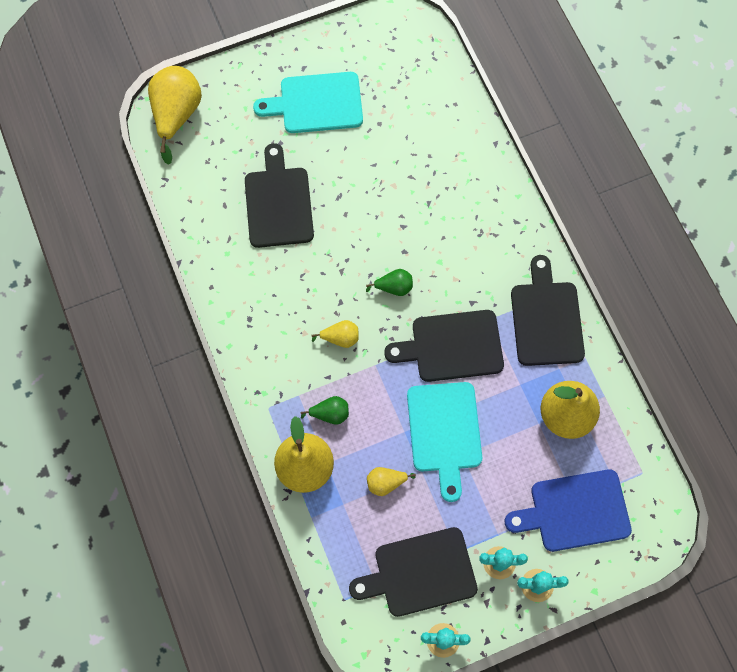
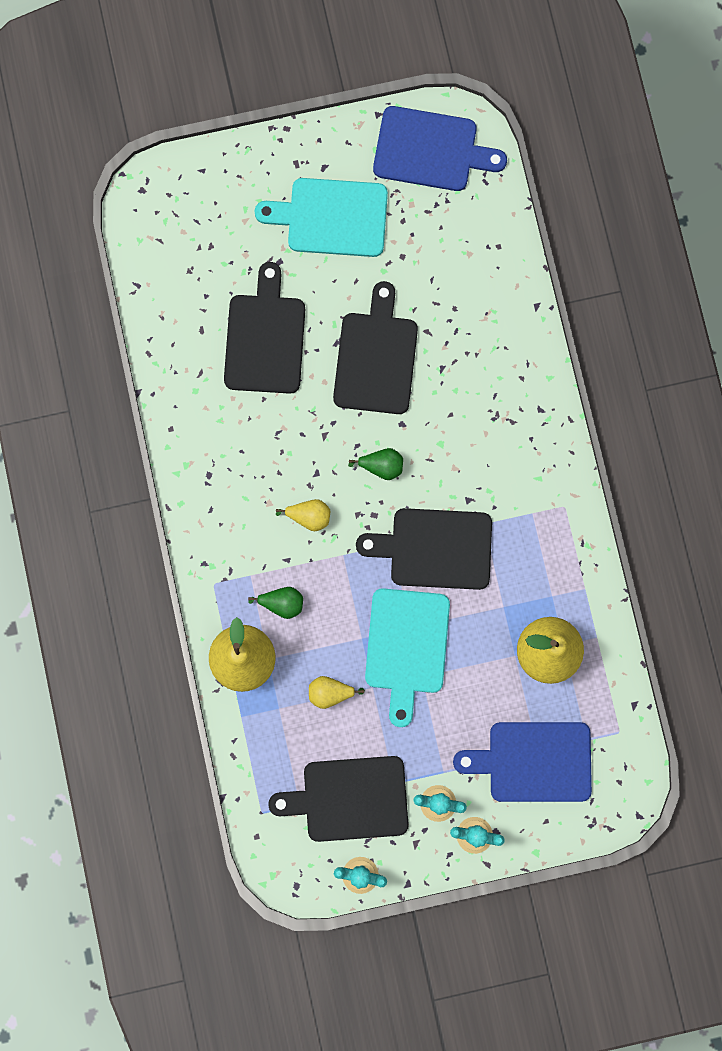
camera: 10 degrees right, 10 degrees up
(177, 115) = (162, 205): yellow pear -> none
(386, 42) = (430, 150): none -> blue cutting board
(546, 319) = (550, 534): black cutting board -> black cutting board (376, 357)

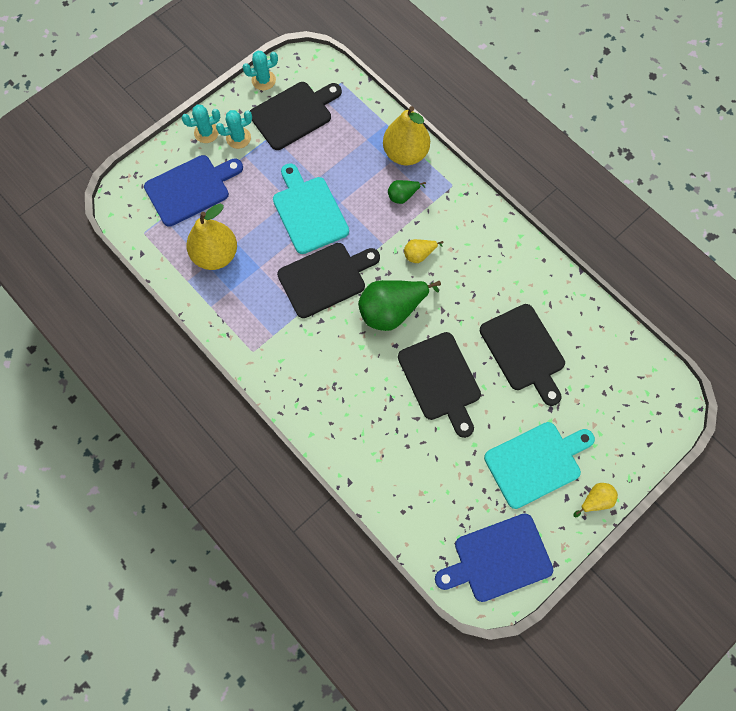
camera: 150 degrees right, 10 degrees down
(330, 693) = (341, 163): yellow pear -> yellow pear (595, 500)
(381, 466) = (392, 310): green pear -> green pear, size x2.03

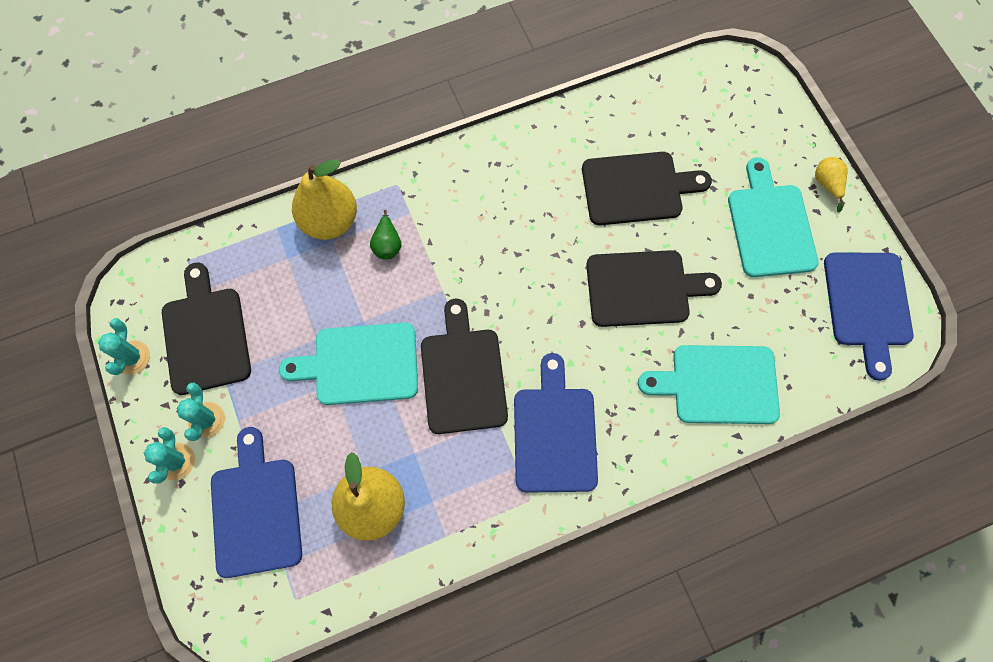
camera: 70 degrees left, 0 degrees up
(305, 352) = (554, 433): none -> blue cutting board
(384, 457) = (718, 384): none -> turquoise cutting board
(392, 310) = (536, 311): green pear -> none
(419, 254) = (474, 254): yellow pear -> none

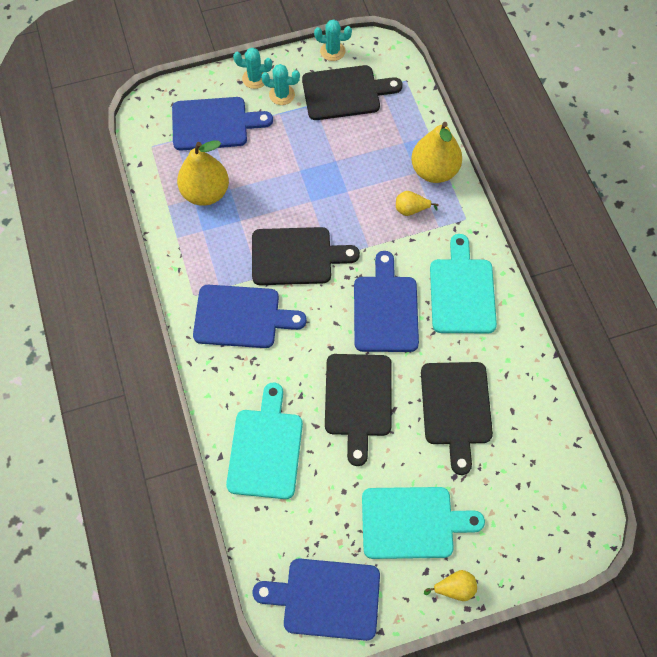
camera: 95 degrees right, 5 degrees down
(360, 364) = (312, 188): turquoise cutting board -> turquoise cutting board (462, 291)
(387, 244) = (411, 209): green pear -> yellow pear
(526, 266) = (385, 309): none -> blue cutting board

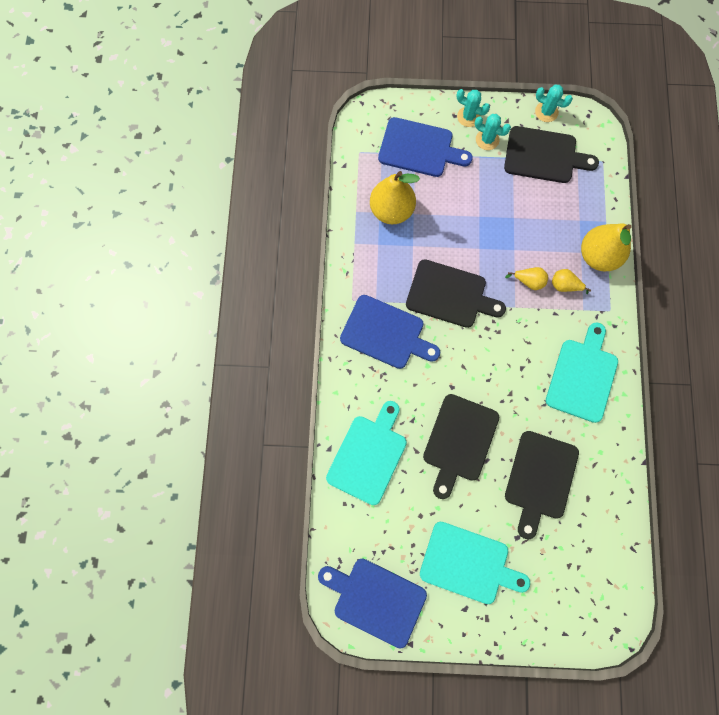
camera: 20 degrees right, 10 degrees up
(385, 309) = (510, 369): blue cutting board -> none
(454, 588) = (483, 631): yellow pear -> yellow pear (528, 281)

